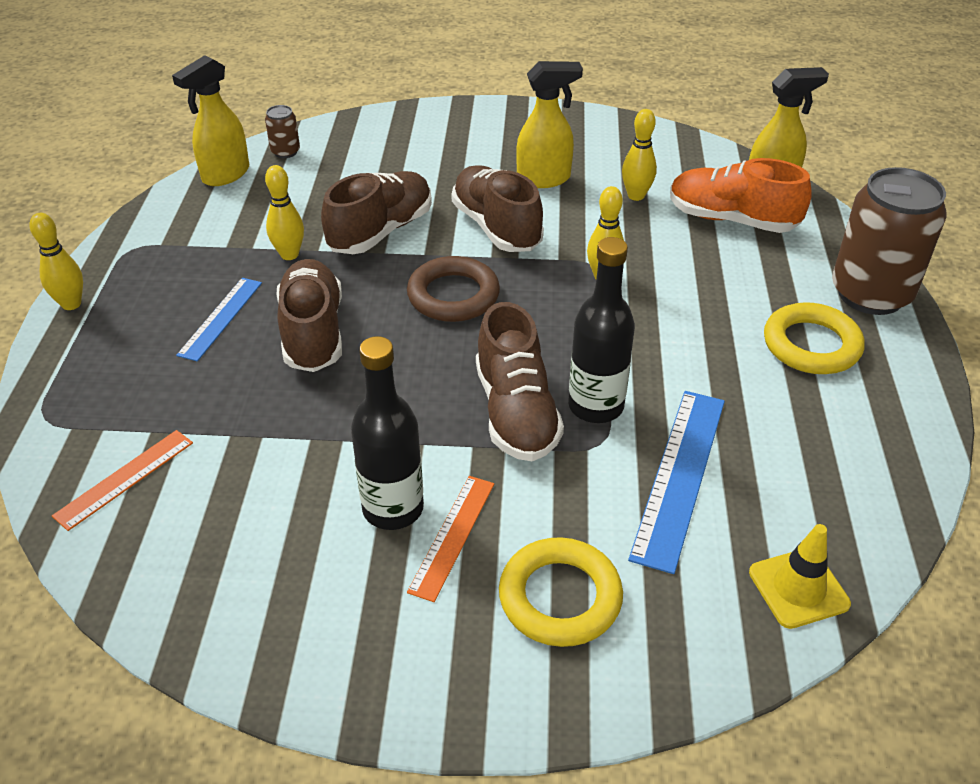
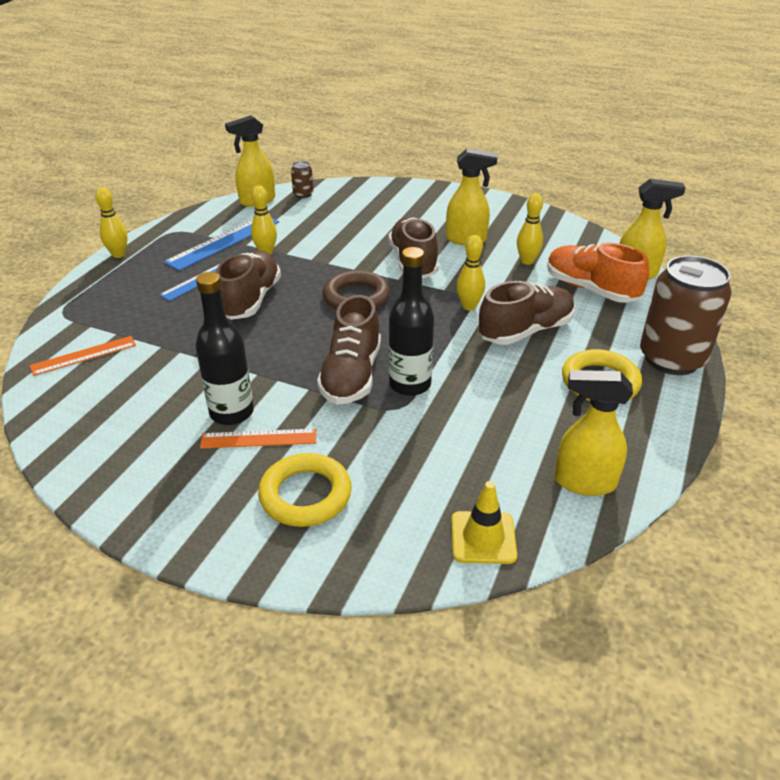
camera: 20 degrees right, 5 degrees down
(381, 231) = (333, 250): brown shoe -> brown shoe (525, 331)
(452, 536) = (259, 438): orange ruler -> orange ruler turned 45 degrees clockwise
(679, 476) = (441, 442): blue ruler -> blue ruler (223, 241)
(866, 482) = (584, 482): none -> yellow spray bottle

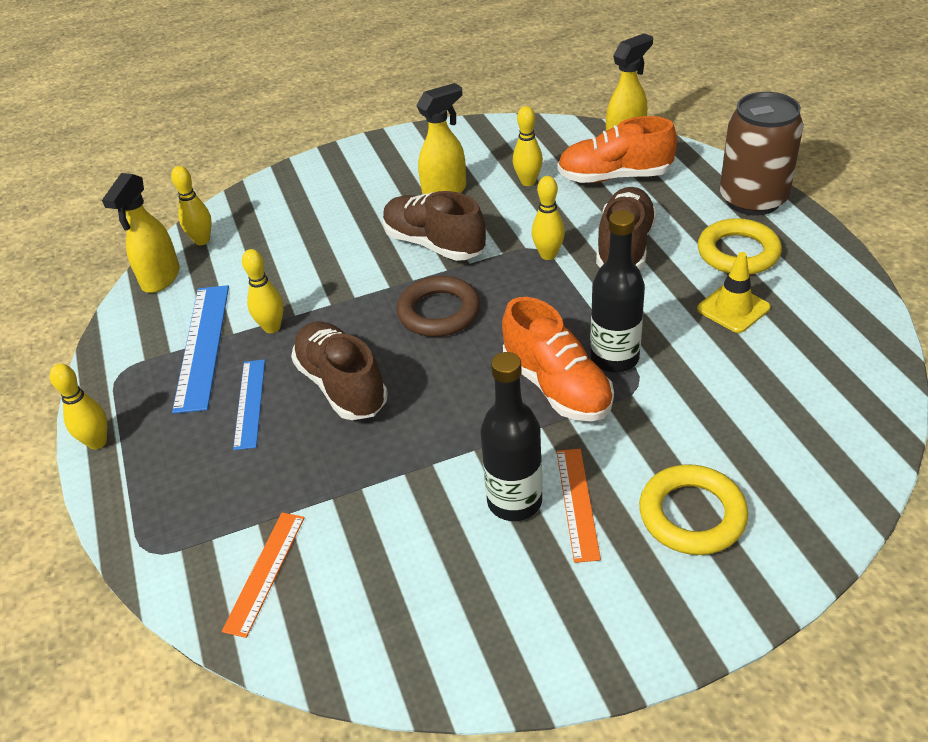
camera: 40 degrees left, 5 degrees up
(259, 438) = (577, 503): orange ruler -> orange ruler turned 45 degrees counterclockwise
(303, 194) = (202, 240): brown can -> yellow bowling pin
(351, 375) = (556, 386): brown shoe -> orange shoe
(483, 537) = (852, 435): yellow traffic cone -> yellow traffic cone (733, 308)
(584, 482) = (844, 340): yellow spray bottle -> none

